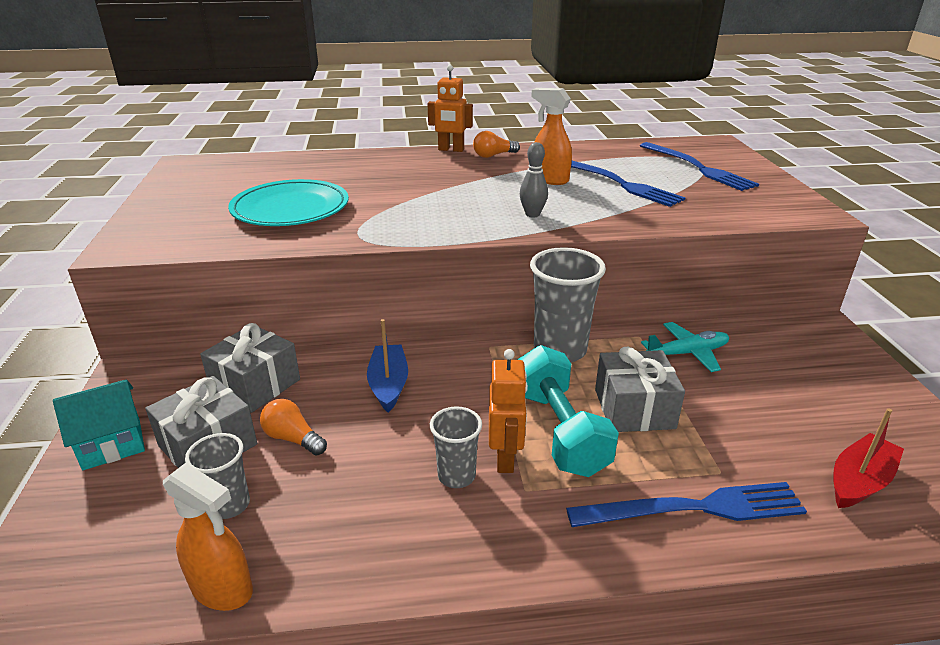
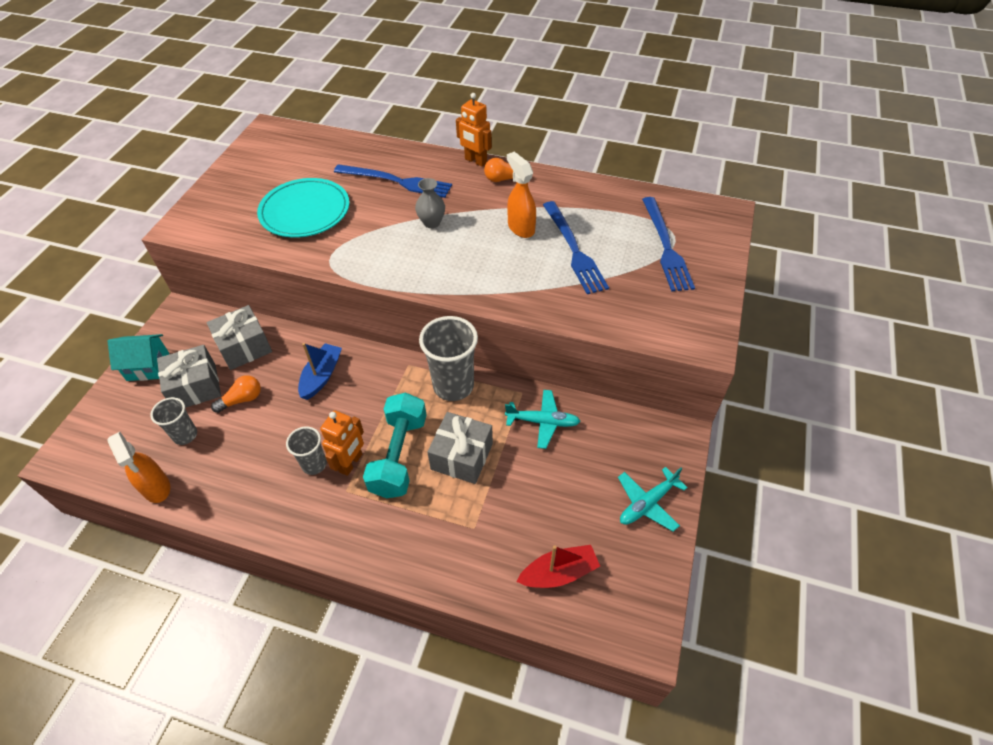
camera: 25 degrees right, 20 degrees up
(293, 438) = (242, 399): orange light bulb -> orange light bulb turned 90 degrees clockwise
(451, 192) = (432, 223): none -> grey vase
(532, 214) = (469, 271): grey bowling pin -> none
(694, 508) = (433, 545): blue fork -> blue fork (396, 181)
(865, 387) = (647, 503): none -> turquoise plane

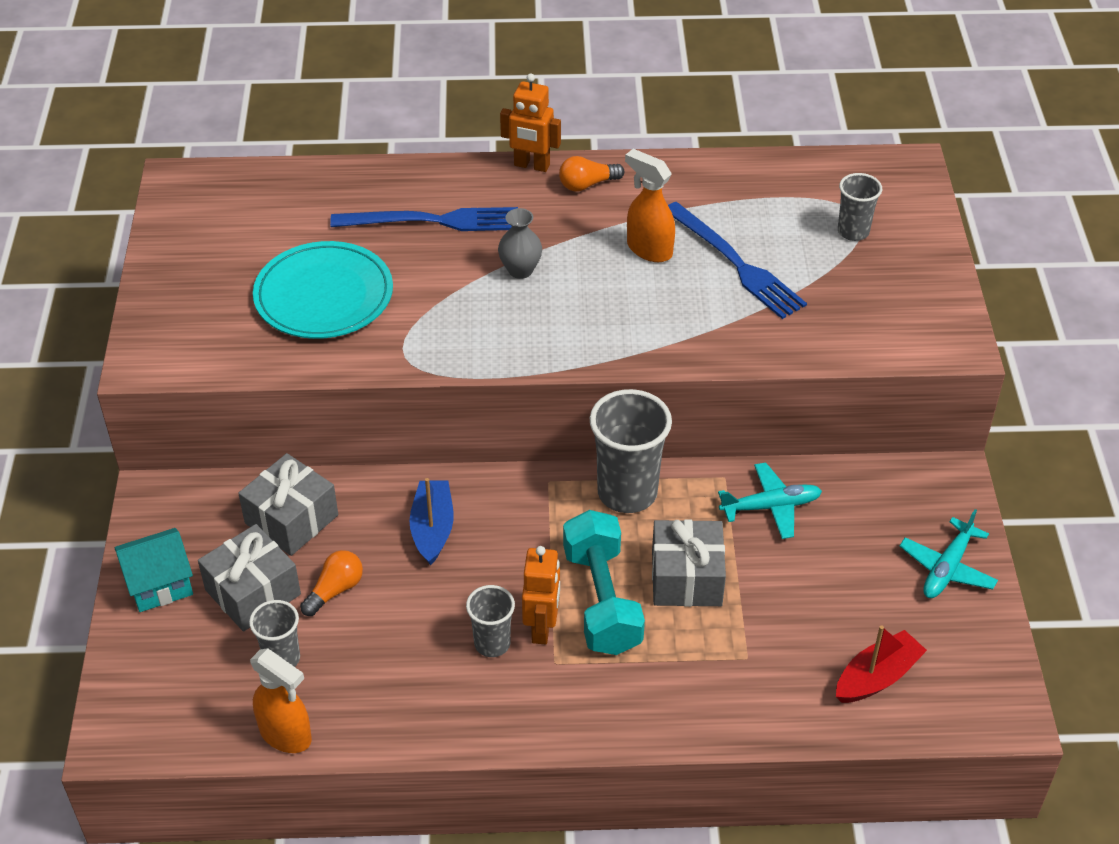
camera: 20 degrees left, 5 degrees down
(666, 246) = (853, 231): blue fork -> grey cup

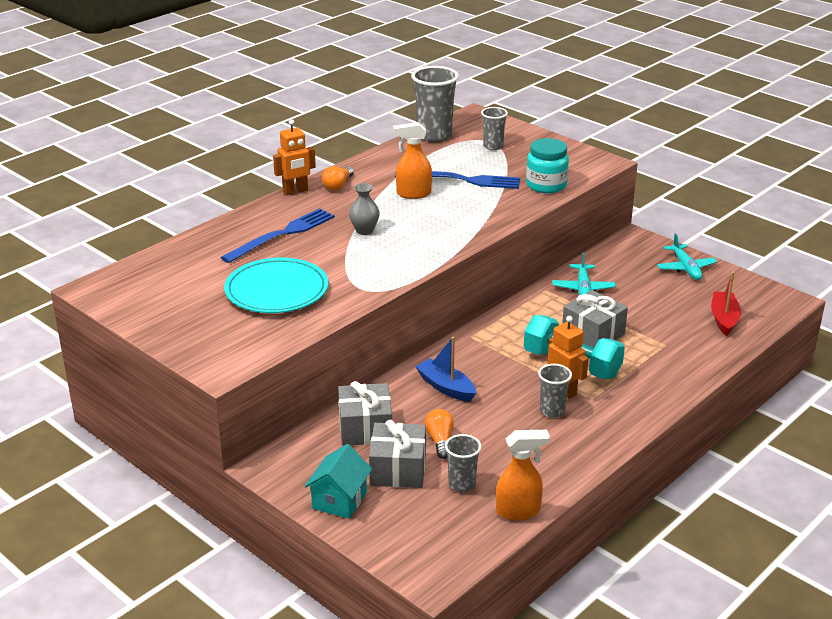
camera: 45 degrees left, 15 degrees down
(627, 493) = (513, 320): grey cup -> grey cup (434, 135)
(771, 507) = (583, 288): turquoise plane -> turquoise plane turned 150 degrees clockwise
(823, 336) = (546, 185): none -> turquoise jar

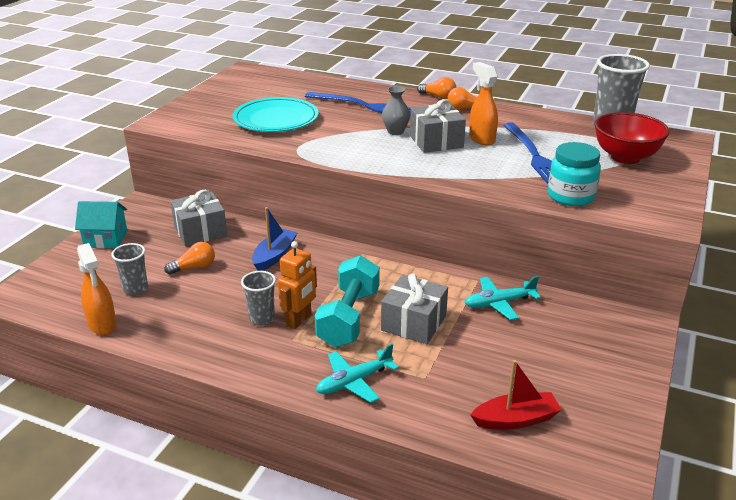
camera: 70 degrees right, 0 degrees up
(295, 191) = (438, 97): orange robot -> orange light bulb
(398, 469) = (149, 256): grey gift -> grey gift (436, 141)
(493, 146) = (625, 157): grey cup -> red bowl
(686, 268) = (612, 372): turquoise plane -> turquoise plane (354, 382)

